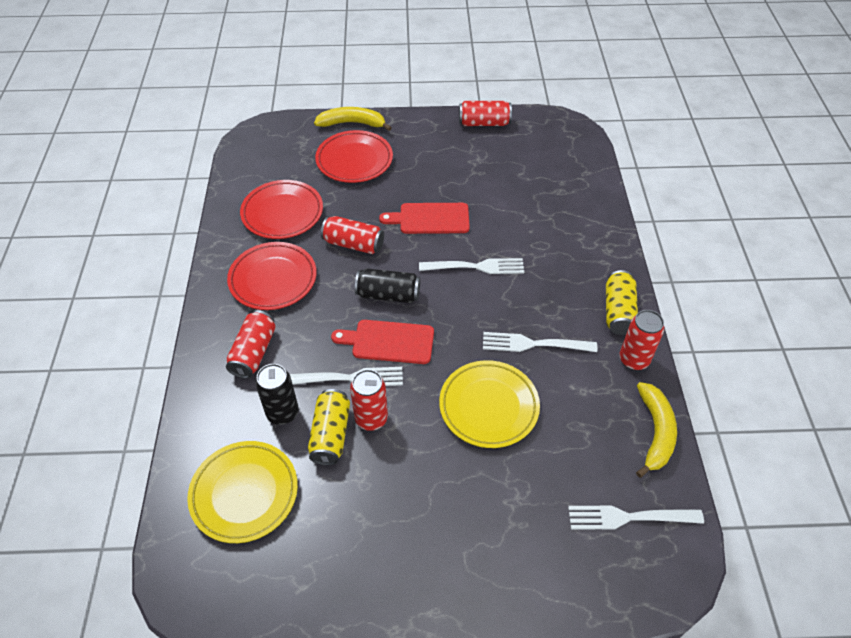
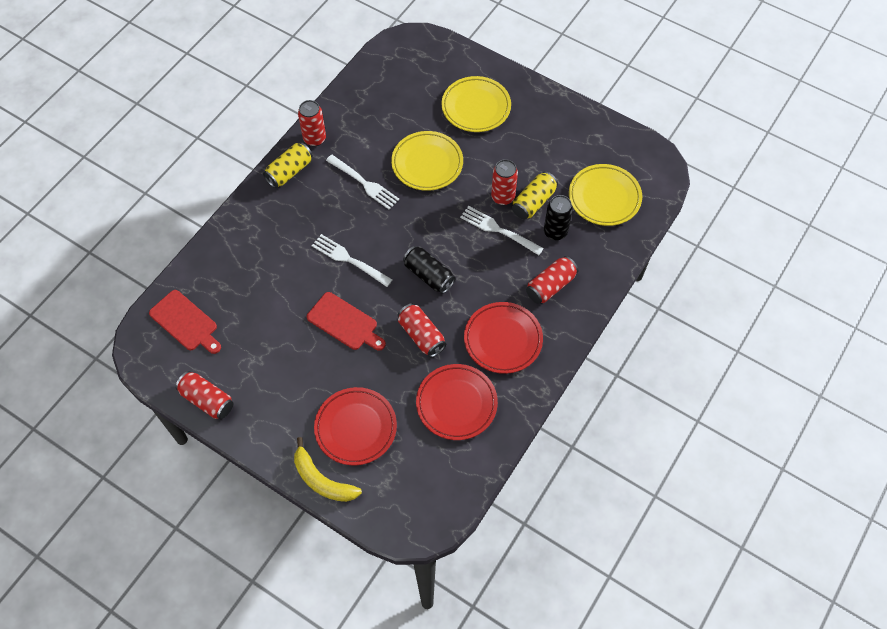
camera: 145 degrees left, 10 degrees up
(389, 341) = (455, 240): red cutting board -> red cutting board (185, 322)
(495, 522) = (476, 107): none -> yellow plate
(630, 517) = (405, 71): white fork -> none
(655, 432) = (348, 97): yellow banana -> none

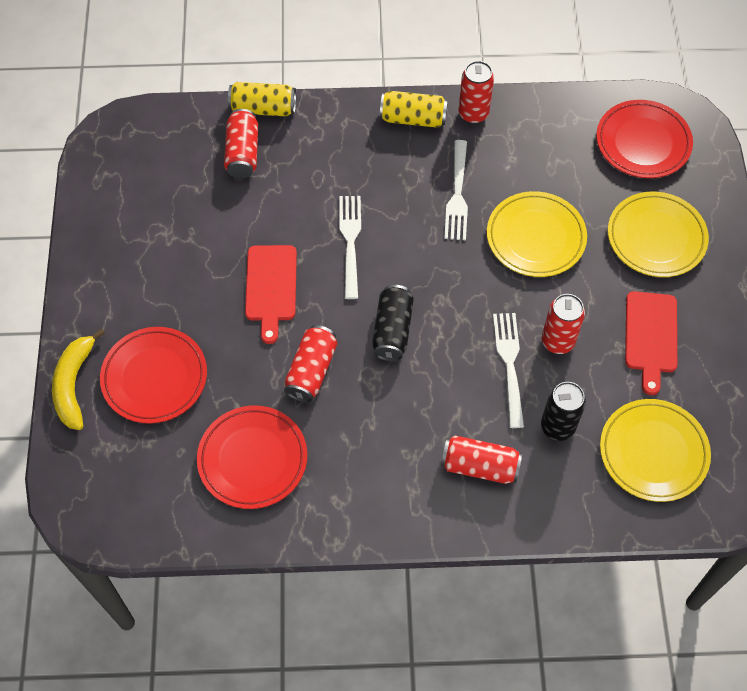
camera: 55 degrees right, 0 degrees up
(185, 322) = (166, 148): red cutting board -> red cutting board (650, 336)
(207, 400) = (94, 224): red can -> red can (243, 153)
(503, 340) = (369, 458): red plate -> red plate (643, 143)
(533, 202) = (579, 378): yellow can -> yellow can (263, 109)

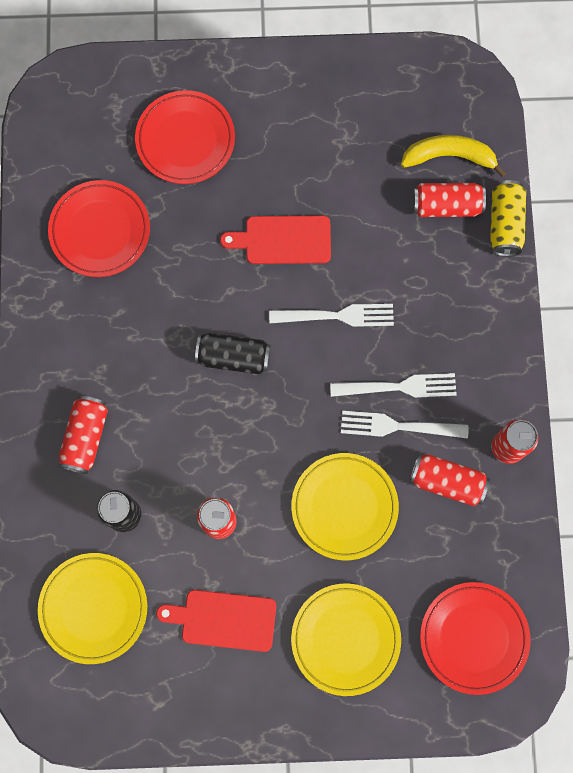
camera: 90 degrees right, 15 degrees up
(74, 384) = (180, 71): yellow banana -> yellow banana (449, 156)
(311, 370) = (190, 281): red can -> red can (447, 482)
(413, 118) = (498, 381): yellow can -> none
(509, 365) = (193, 471): white fork -> white fork (398, 387)

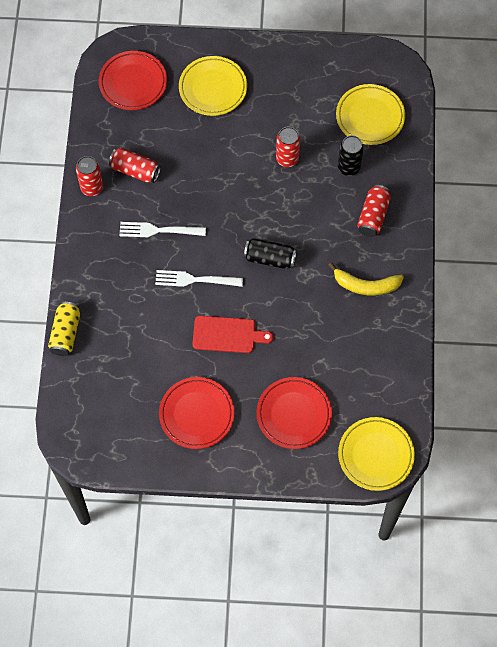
camera: 175 degrees left, 10 degrees down
(100, 231) = (360, 352): red plate -> red plate (196, 414)
(224, 619) = (288, 104): red cutting board -> none
(344, 507) = (204, 161): yellow plate -> yellow plate (375, 455)
(399, 426) = (162, 206): white fork -> none
(446, 206) = (106, 349): red can -> none
(449, 156) = (97, 386): yellow banana -> yellow banana (365, 285)

